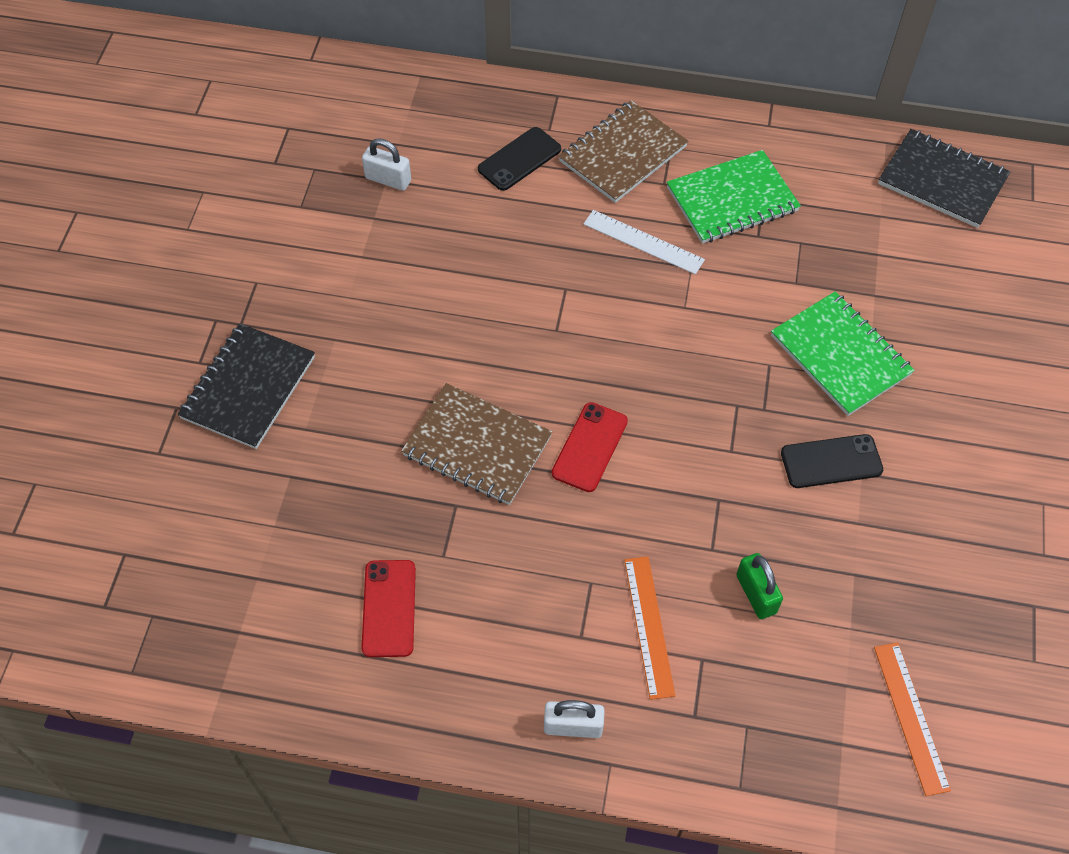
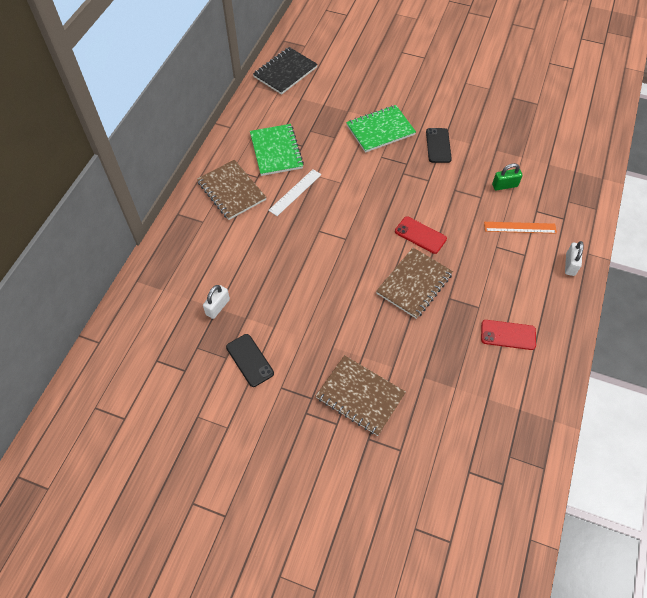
camera: 80 degrees left, 0 degrees up
(248, 387) = (360, 396): black notebook -> brown notebook
(519, 159) = (221, 239): black phone -> black phone (250, 360)
(911, 717) = (562, 146): orange ruler -> none

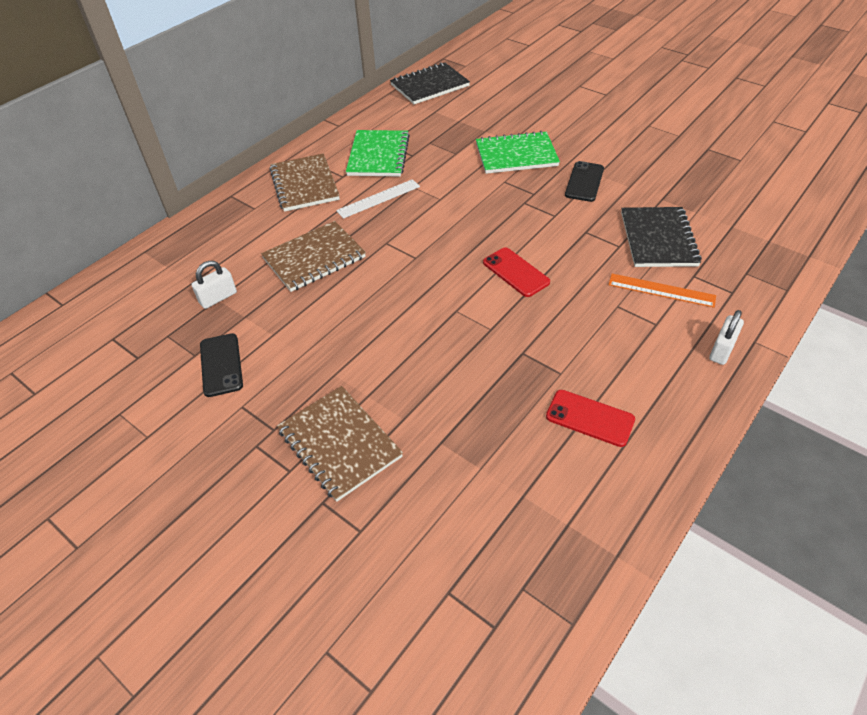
camera: 20 degrees right, 10 degrees down
(414, 284) = (481, 325): brown notebook -> brown notebook (314, 258)
(504, 185) = (658, 239): green padlock -> black notebook

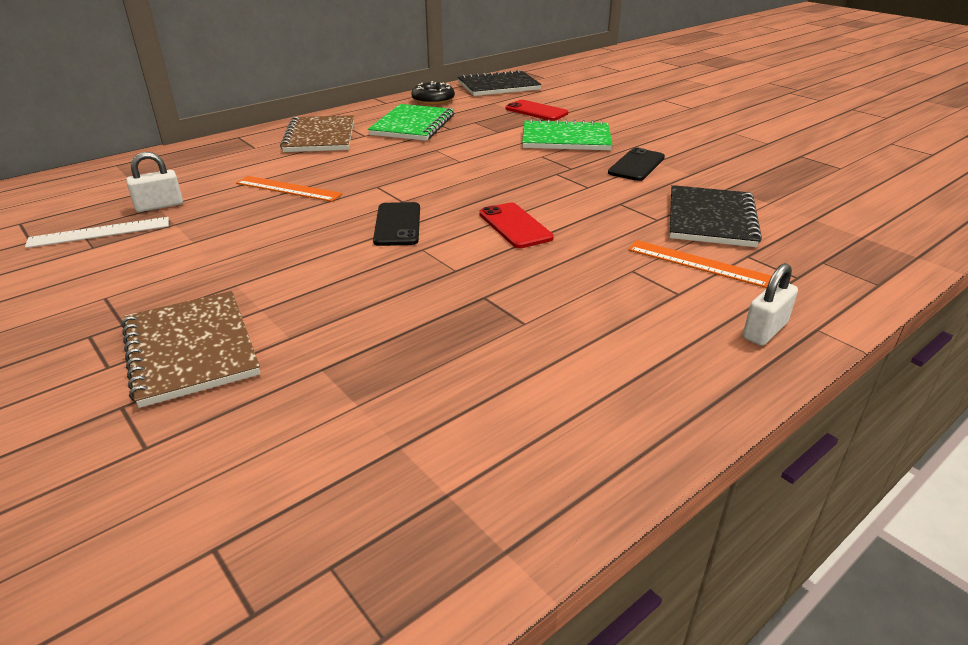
camera: 10 degrees right, 15 degrees down
(221, 365) = (114, 258): black phone -> black phone (397, 224)
(314, 258) = (288, 189): brown notebook -> orange ruler
(378, 198) = (391, 154): white ruler -> white ruler (99, 232)
(380, 115) = (433, 100): none -> black donut
(590, 418) = (542, 374): red phone -> red phone (536, 111)

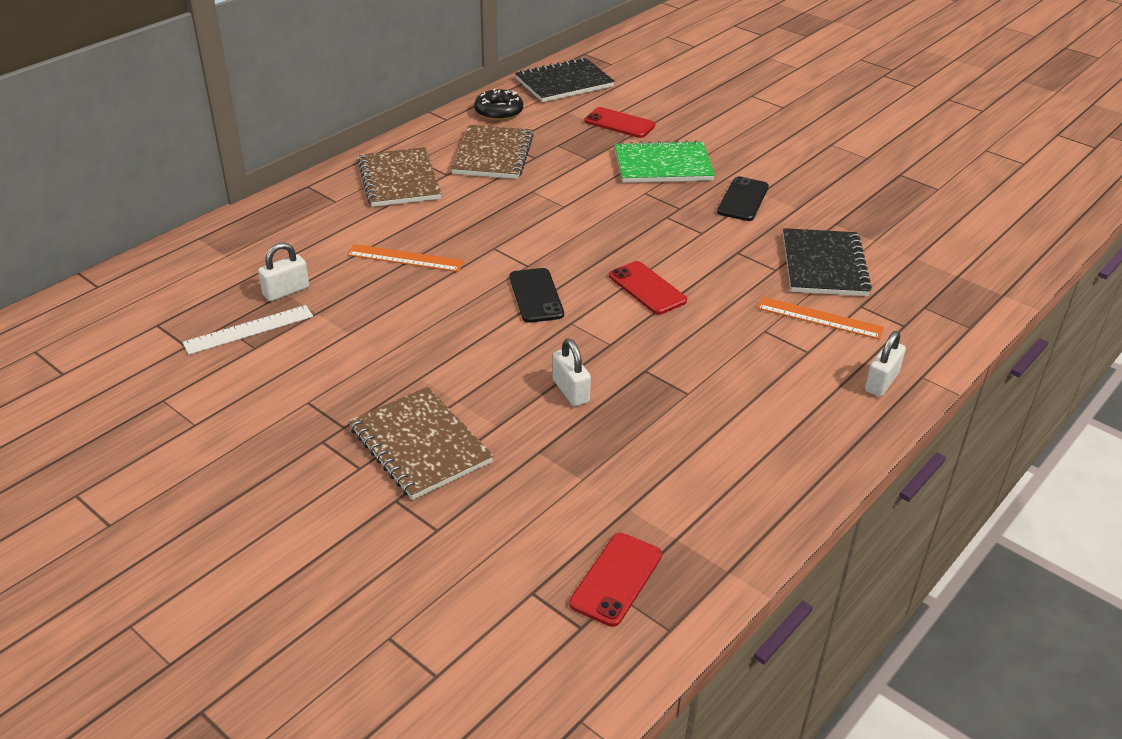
camera: 10 degrees left, 5 degrees up
(339, 543) = (616, 579): none -> red phone
(390, 310) = (570, 391): none -> white padlock
(413, 125) = (493, 155): green notebook -> brown notebook

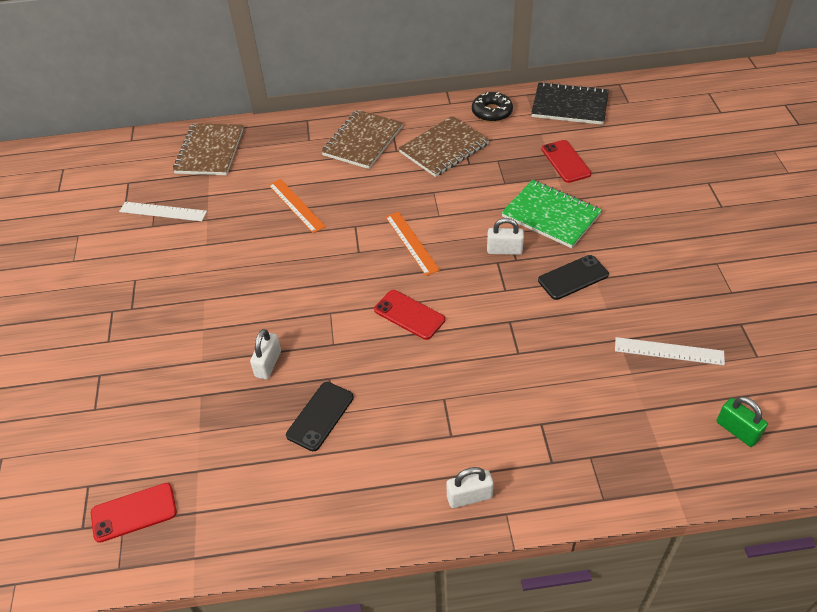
camera: 45 degrees right, 10 degrees up
(286, 291) = (209, 194): white padlock -> white padlock (504, 250)
(420, 445) = (150, 347): brown notebook -> brown notebook (209, 151)
(536, 296) = (335, 279): black phone -> black phone (320, 416)
(647, 288) = (409, 315): red phone -> red phone turned 60 degrees counterclockwise
(819, 318) = (495, 414): orange ruler -> orange ruler (411, 243)
(824, 265) = (559, 371): black notebook -> none
(879, 214) = (669, 351): none -> white ruler
(989, 238) = (737, 430): none -> green padlock

